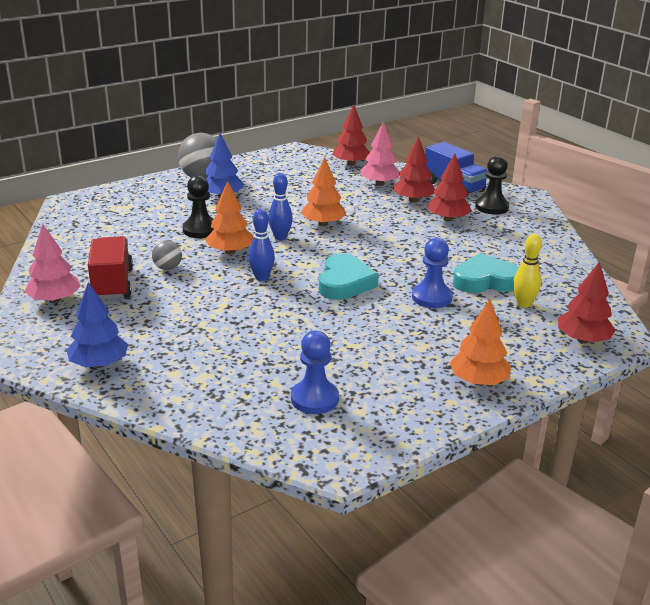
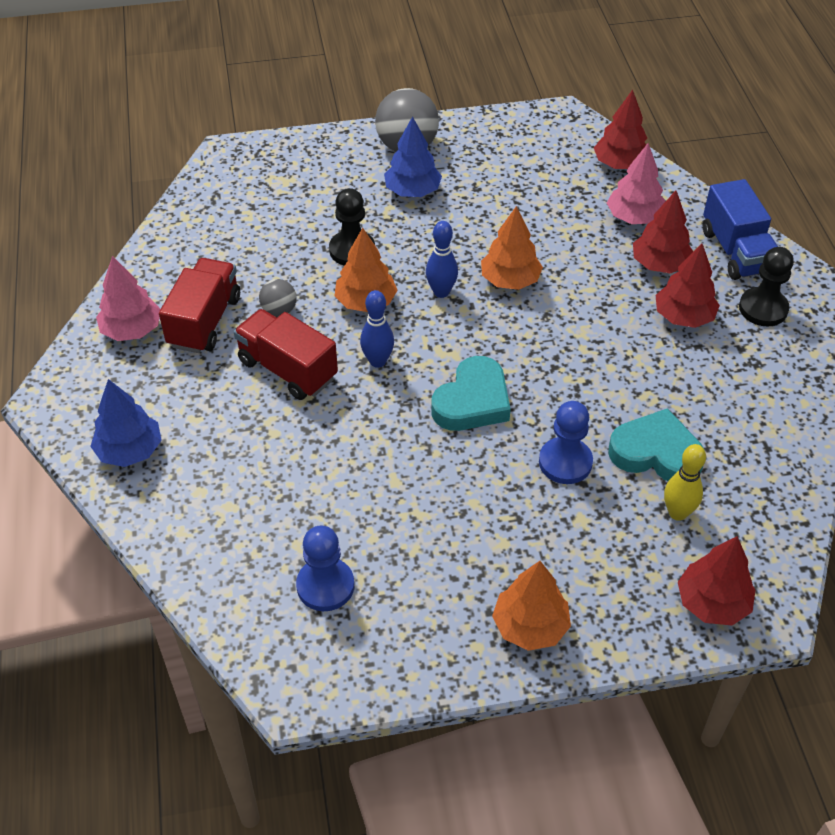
camera: 25 degrees right, 20 degrees up
(197, 295) = (287, 369): none -> red truck

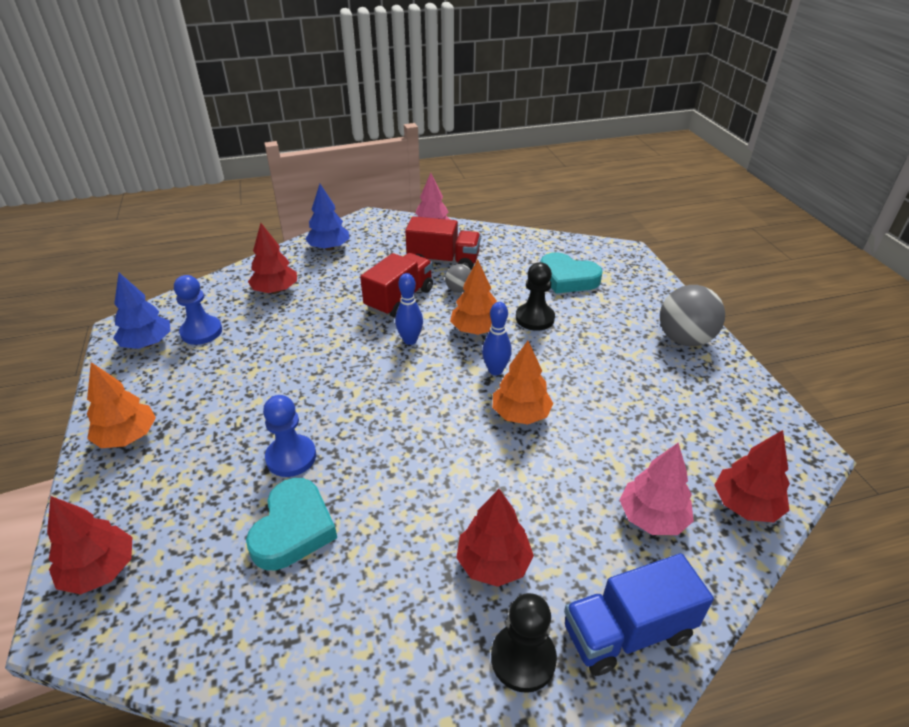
camera: 85 degrees right, 10 degrees down
(412, 191) = (623, 346): blue tree -> blue tree (147, 343)
(472, 401) = (366, 395): turquoise heart -> turquoise heart (567, 278)
(660, 264) = (577, 541): red tree -> red tree (275, 290)
(677, 513) = (214, 545): yellow bowling pin -> none

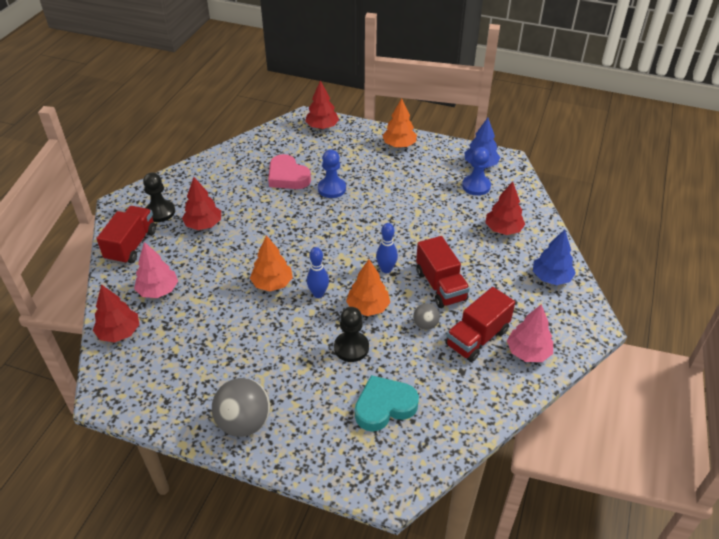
camera: 125 degrees right, 5 degrees up
(293, 529) = (287, 176): turquoise heart -> pink heart
(627, 632) = (131, 245): blue truck -> red truck

